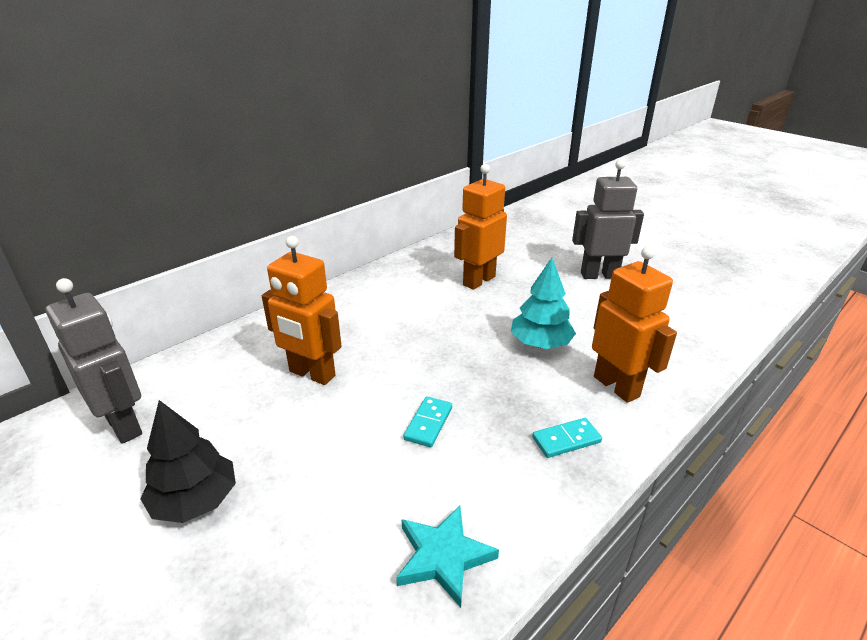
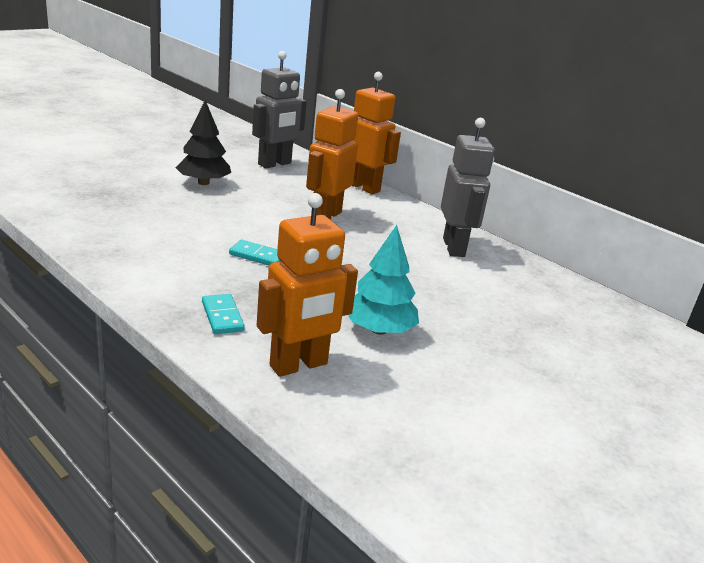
camera: 85 degrees right, 5 degrees down
(443, 557) = (125, 248): turquoise star -> none
(478, 280) = (510, 309): orange robot -> orange robot (363, 187)
(599, 275) = (569, 414): grey robot -> grey robot (454, 247)

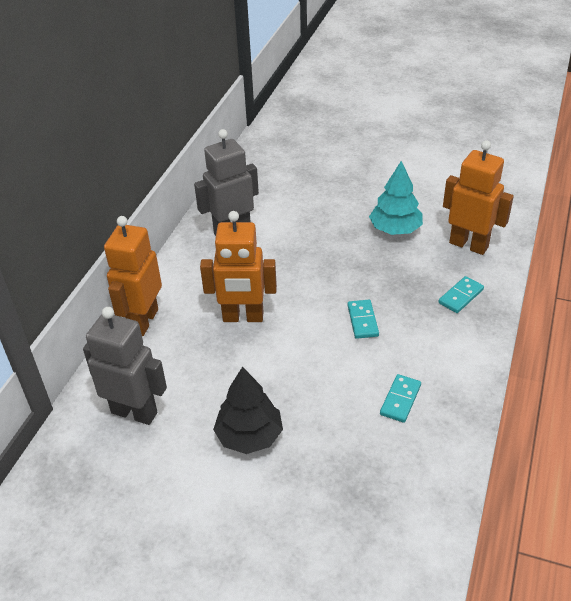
camera: 110 degrees left, 15 degrees up
(149, 235) = (400, 400): none -> turquoise domino

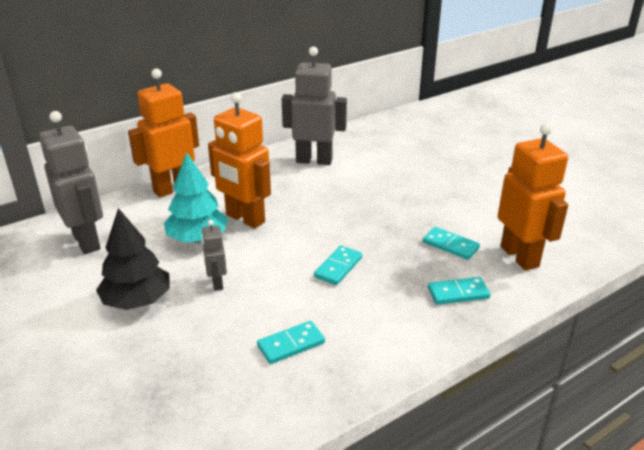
camera: 35 degrees right, 10 degrees down
(291, 385) = (217, 283): none -> grey robot
(395, 229) = (458, 214): turquoise tree -> turquoise tree (197, 238)
(417, 259) = (450, 245): none -> turquoise domino

